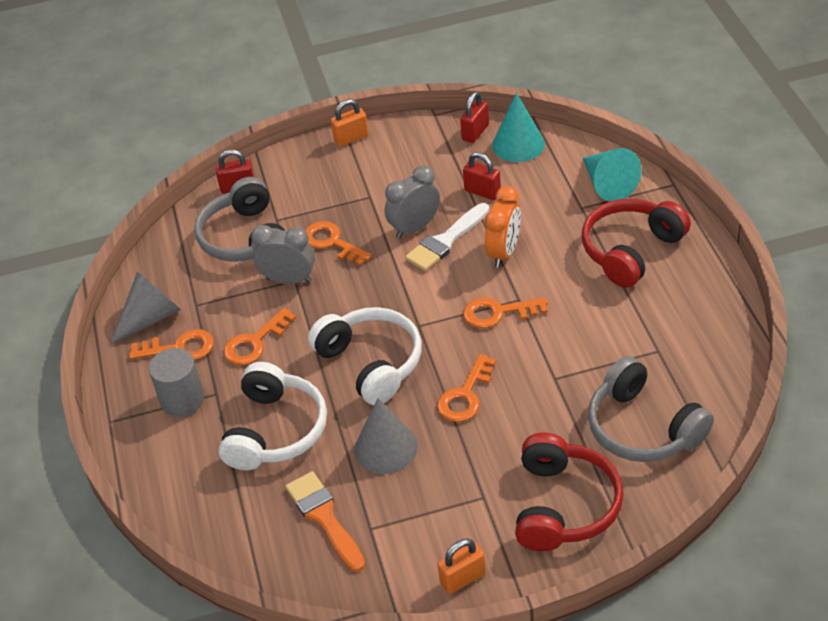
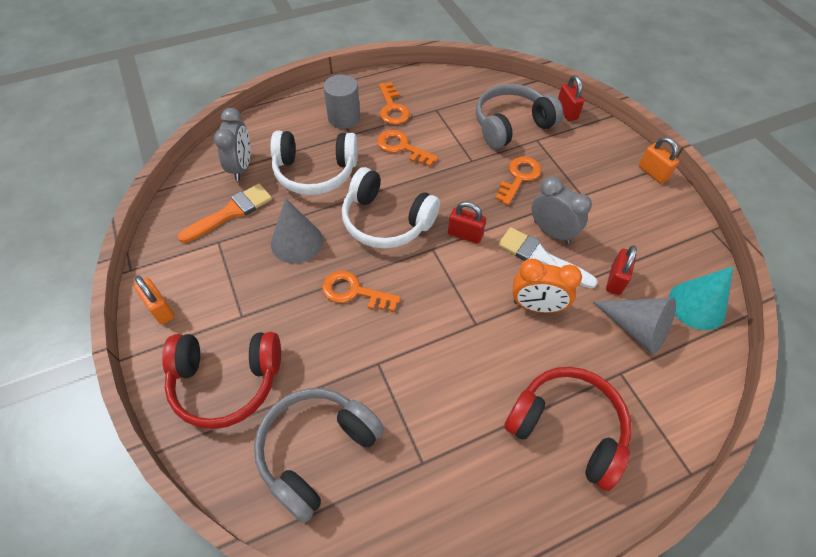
camera: 75 degrees right, 10 degrees up
(150, 318) = (419, 89): grey cone -> grey cone (636, 328)
(289, 280) = (471, 157): grey clock -> grey clock (241, 167)
(371, 363) = (386, 221): white headphones -> white headphones turned 75 degrees clockwise
(475, 132) = (700, 266): red padlock -> red padlock (465, 235)
(497, 313) = (456, 308): orange key -> none
(607, 184) = (665, 398): turquoise cone -> none

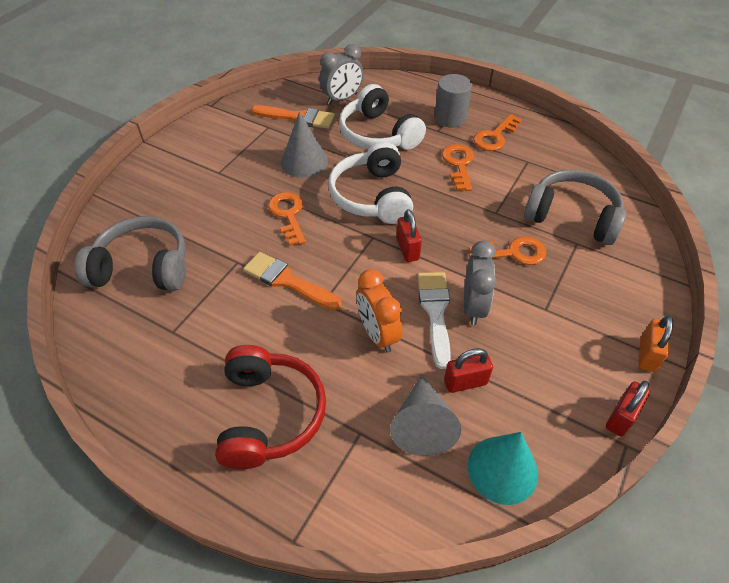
camera: 55 degrees right, 5 degrees down
(160, 309) = (193, 135): orange padlock -> none
(226, 381) = (163, 195): red headphones -> none
(433, 336) = (287, 281): none -> orange brush
(566, 112) = (643, 247): red padlock -> red padlock (621, 417)

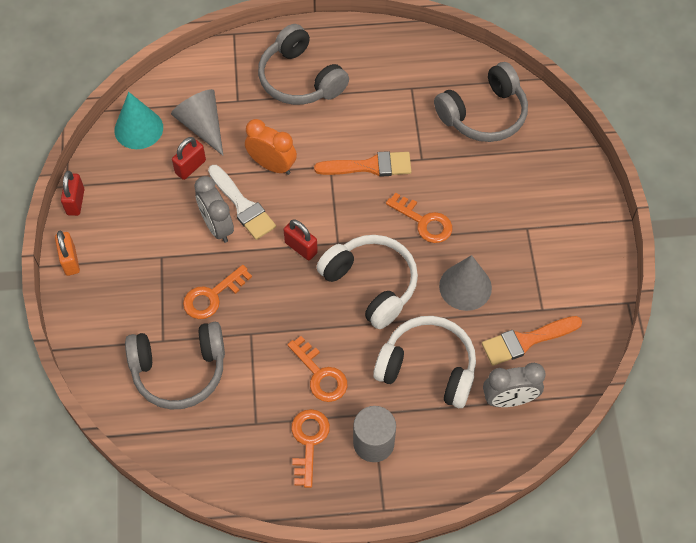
camera: 145 degrees right, 10 degrees up
(269, 414) = (300, 79): red headphones -> grey headphones
(342, 99) = (509, 399): grey clock -> grey clock turned 120 degrees counterclockwise

